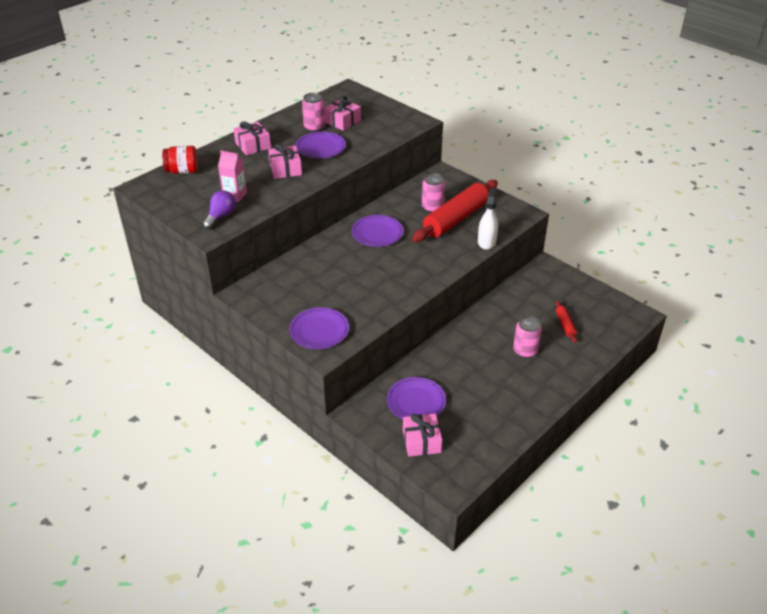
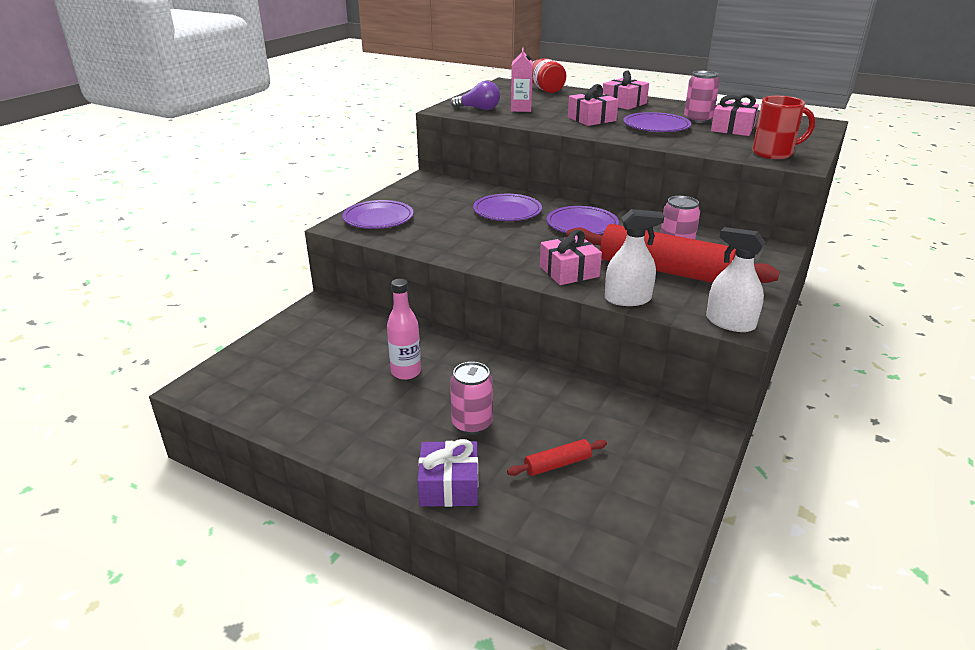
camera: 75 degrees right, 10 degrees down
(398, 123) = (774, 153): none -> red mug
(416, 402) = (342, 342): purple plate -> purple plate (507, 211)
(421, 441) = (275, 354): pink gift -> pink gift (569, 271)
(464, 373) = (406, 372): none -> pink bottle
(521, 215) = (730, 323): none -> white spray bottle
(576, 368) = (449, 486): none -> purple gift

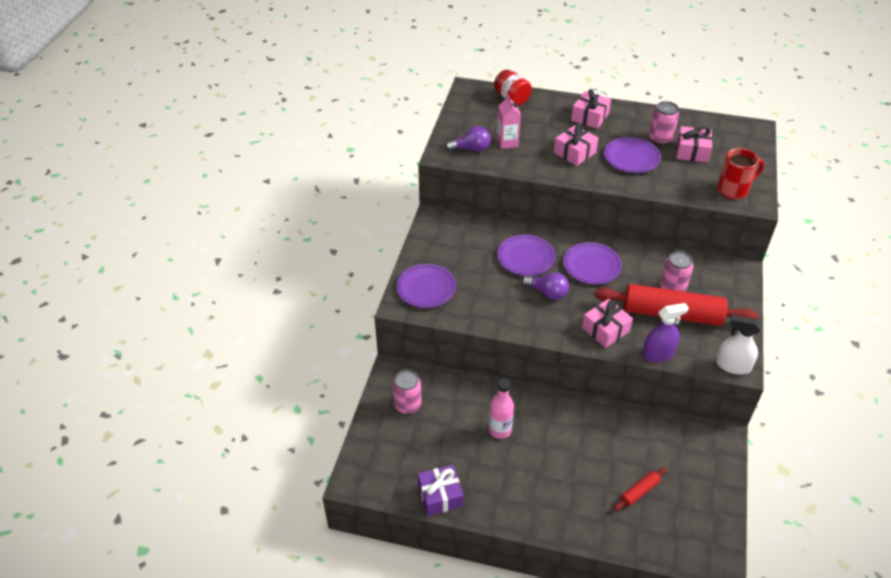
camera: 15 degrees left, 15 degrees up
(449, 486) = (579, 526): purple gift -> purple gift (440, 496)
(472, 424) = (569, 469): pink can -> pink can (408, 405)
(515, 237) = (547, 293): none -> purple light bulb
(627, 299) = (658, 354): white spray bottle -> purple spray bottle

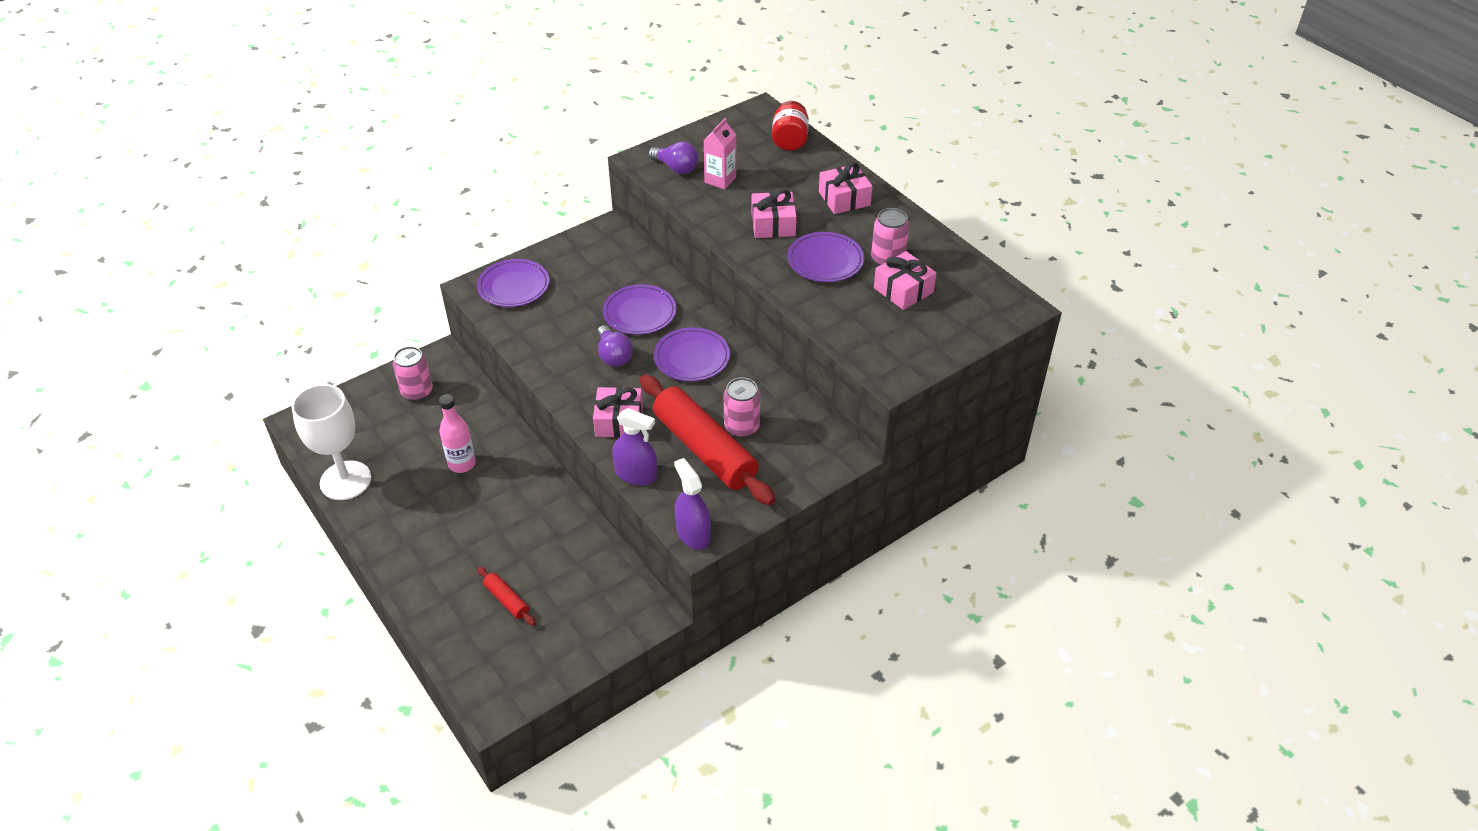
camera: 40 degrees right, 0 degrees up
(440, 496) = (345, 480): purple gift -> white goblet
(639, 492) = (507, 600): red rolling pin -> red rolling pin turned 45 degrees clockwise
(733, 190) = (888, 352): red mug -> none
(733, 366) = (693, 534): white spray bottle -> purple spray bottle

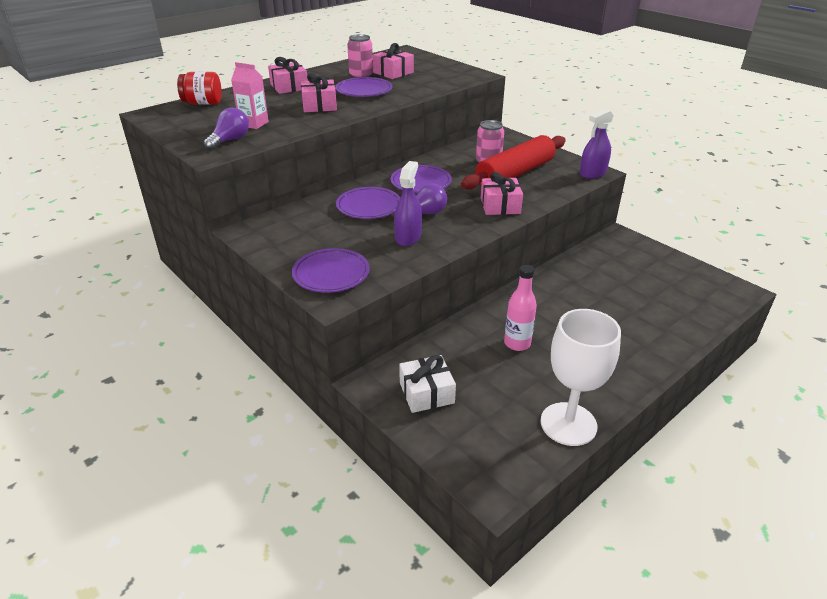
camera: 95 degrees left, 10 degrees down
(417, 392) = (426, 393): pink can -> white gift
(507, 600) = (647, 297): red rolling pin -> none
(636, 474) = (551, 195): purple spray bottle -> purple spray bottle (408, 237)

